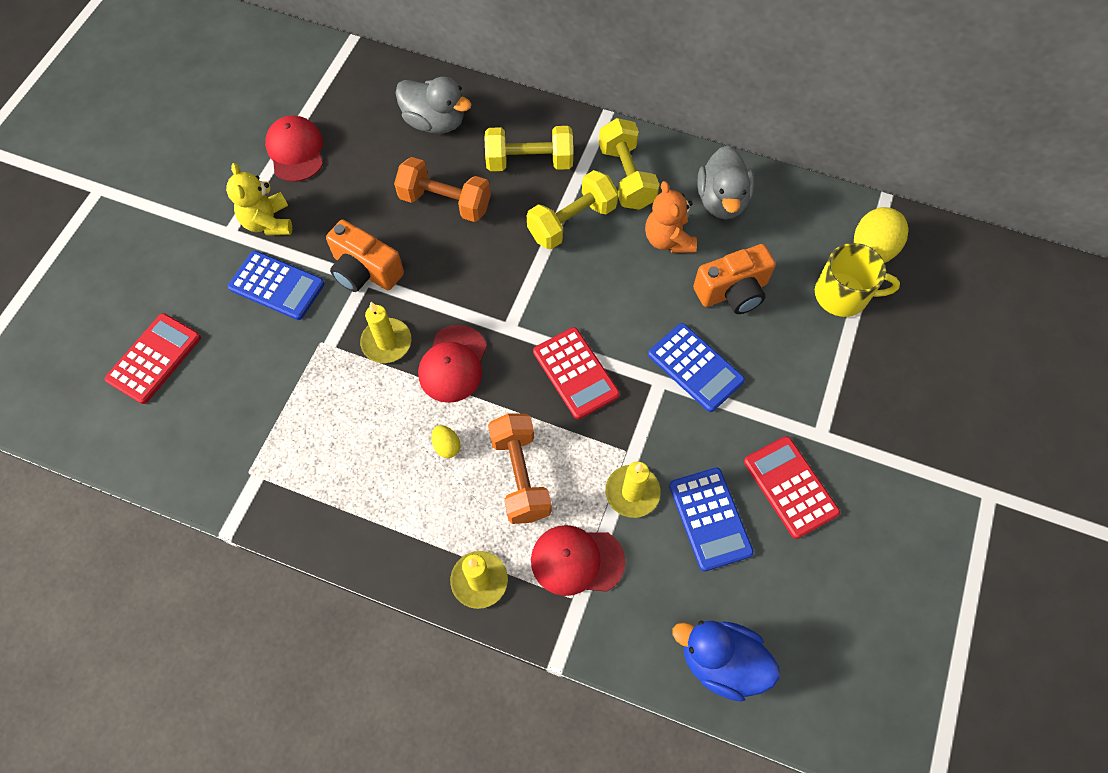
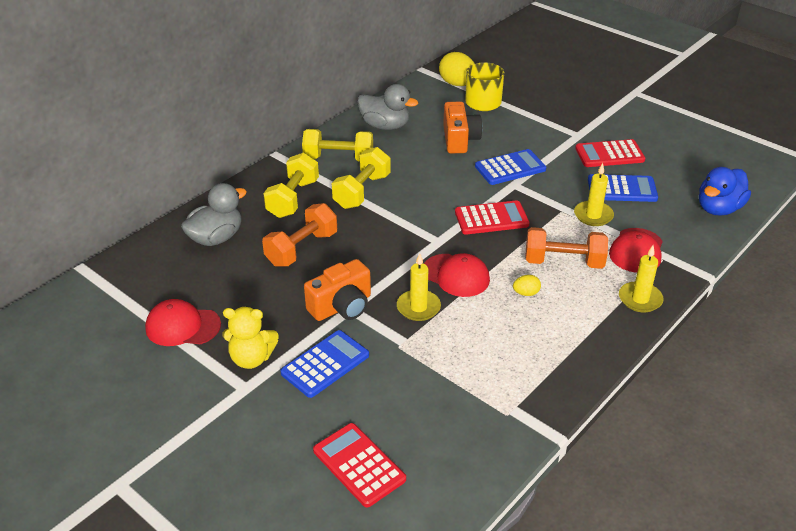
camera: 70 degrees left, 25 degrees down
(572, 222) = (362, 191): yellow dumbbell -> yellow dumbbell turned 45 degrees clockwise
(668, 240) = (403, 154): orange teddy bear -> none

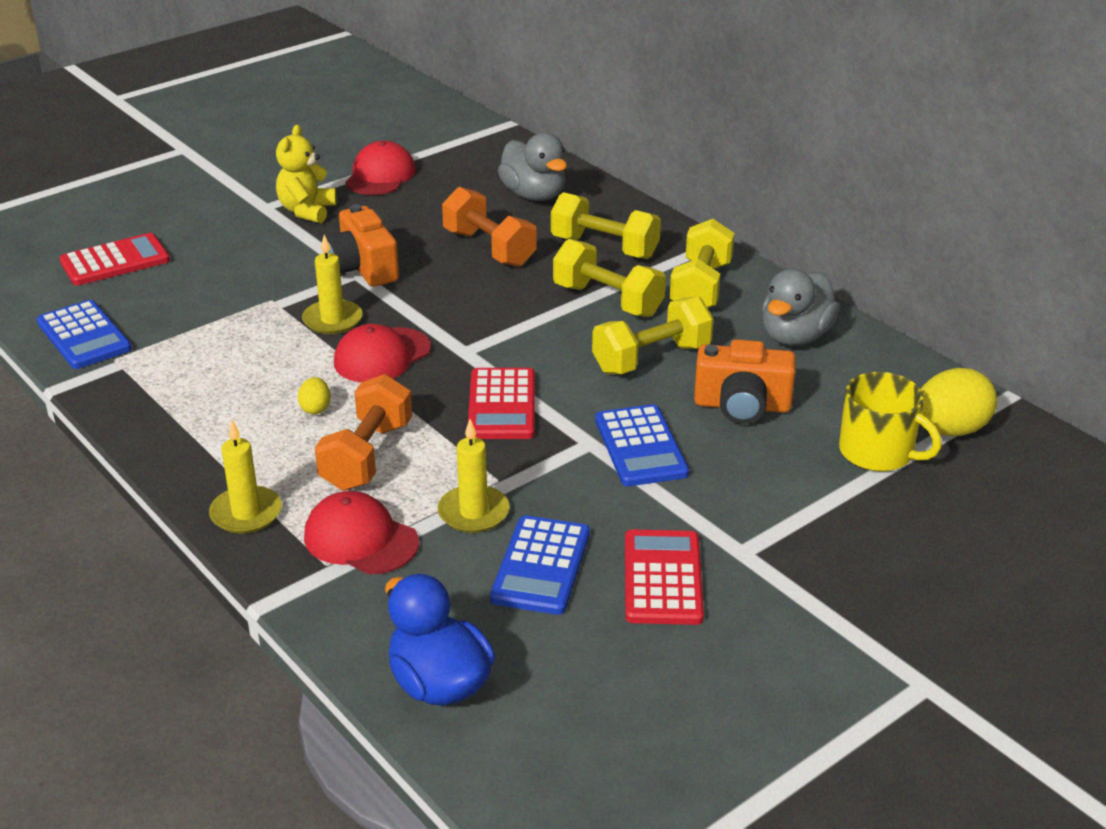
camera: 100 degrees right, 5 degrees down
(325, 364) = (271, 252): blue calculator -> blue calculator (84, 336)
(423, 170) = (652, 359): none -> yellow dumbbell

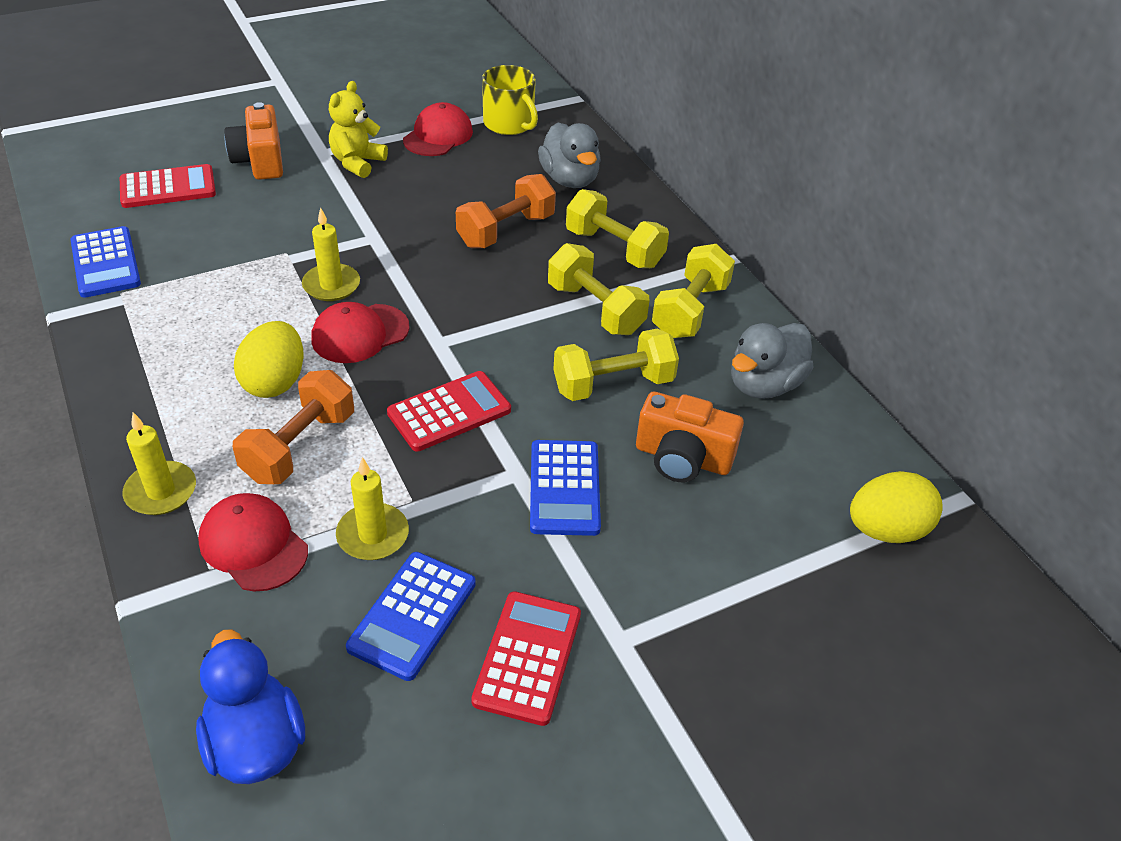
camera: 10 degrees right, 10 degrees up
(315, 408) = (275, 382): yellow egg -> yellow egg, size x2.04
(363, 268) = (382, 233): orange camera -> orange camera (260, 161)
(489, 248) = (506, 231): orange dumbbell -> orange dumbbell turned 75 degrees clockwise
(502, 405) = (449, 412): red calculator -> red calculator turned 135 degrees counterclockwise
(878, 452) = (802, 543): yellow mug -> yellow mug (509, 124)

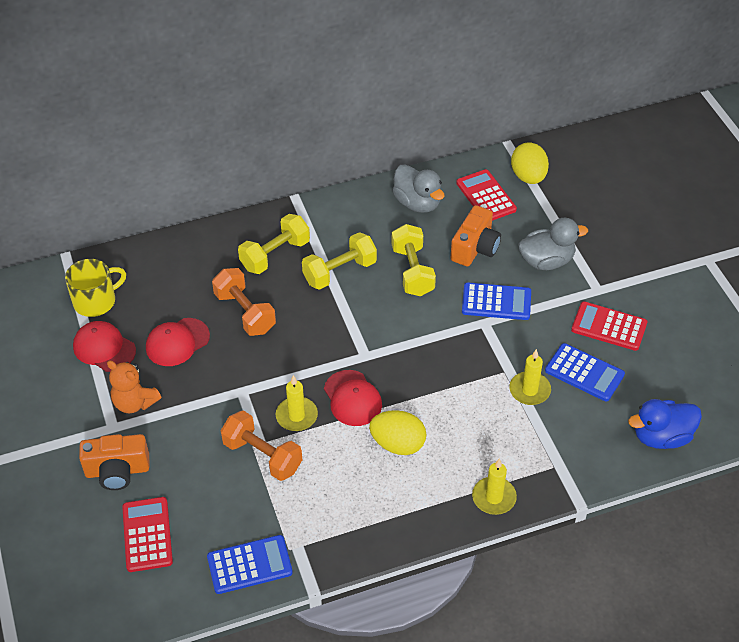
camera: 80 degrees left, 5 degrees up
(253, 545) = (536, 446): red cap -> red cap (177, 342)
(299, 446) = (458, 428): orange dumbbell -> orange dumbbell (262, 456)
(357, 163) = (134, 403): yellow teddy bear -> orange teddy bear
(449, 412) = (431, 352): red calculator -> red calculator (486, 196)
(569, 179) = (185, 270): grey duck -> grey duck (546, 261)
(690, 310) = (346, 225): yellow dumbbell -> none

